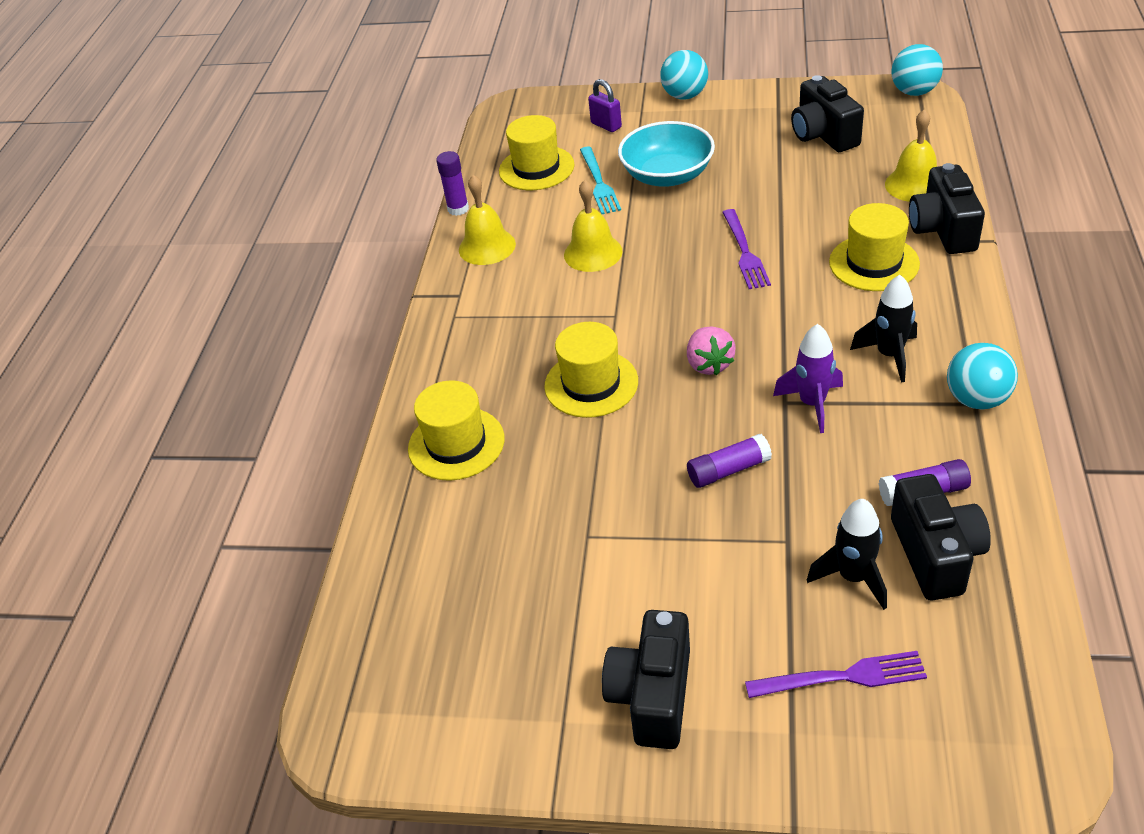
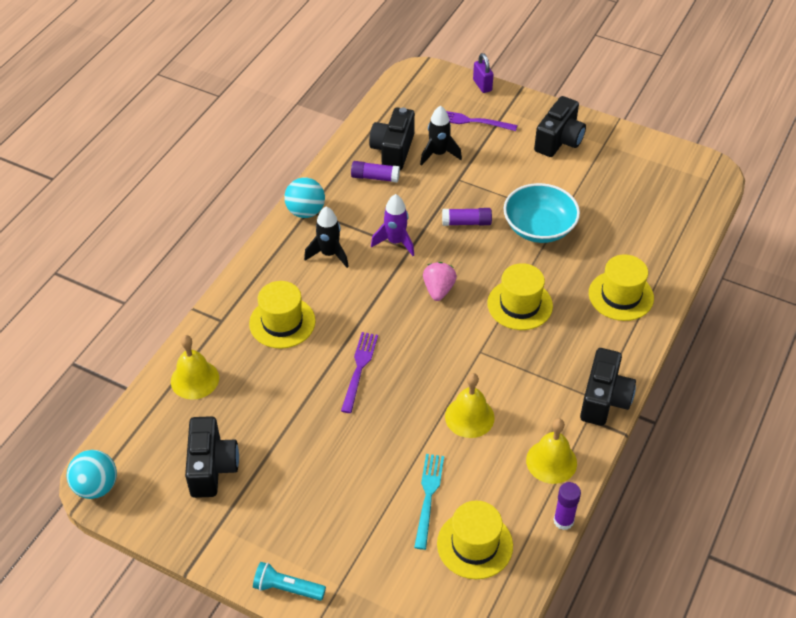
camera: 165 degrees left, 5 degrees up
(606, 125) = (384, 578): purple padlock -> purple padlock (482, 85)
(667, 175) = (367, 479): turquoise bowl -> turquoise bowl (539, 228)
(685, 96) = (287, 588): turquoise ball -> turquoise flashlight
(943, 230) = (215, 330): black camera -> black camera (604, 399)

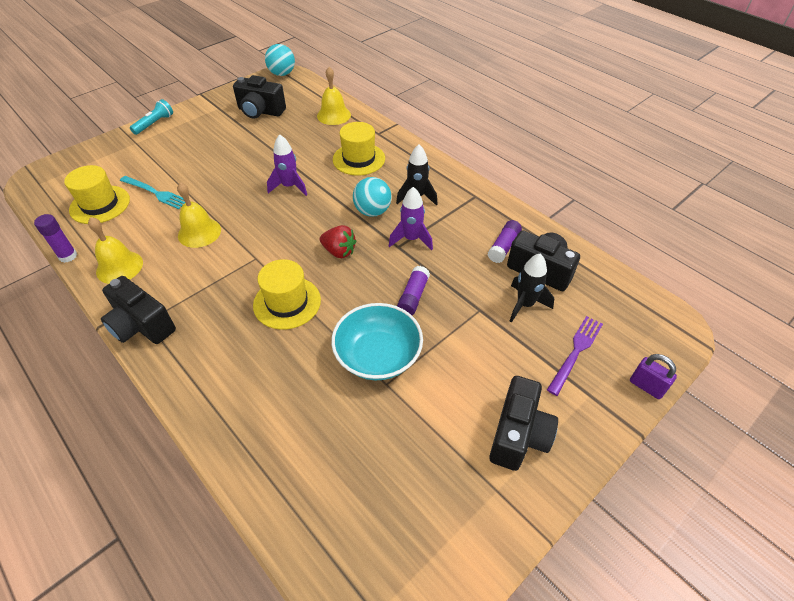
camera: 110 degrees right, 0 degrees up
(305, 211) = (474, 194): turquoise ball -> turquoise ball (372, 211)
(359, 368) = (289, 186): purple fork -> purple rocket
(438, 290) = (339, 251): pink strawberry -> red strawberry
(482, 85) = (646, 386): purple padlock -> purple padlock turned 45 degrees clockwise
(559, 140) = (518, 435): black camera -> black camera turned 120 degrees counterclockwise
(621, 295) = (244, 393): yellow hat -> none

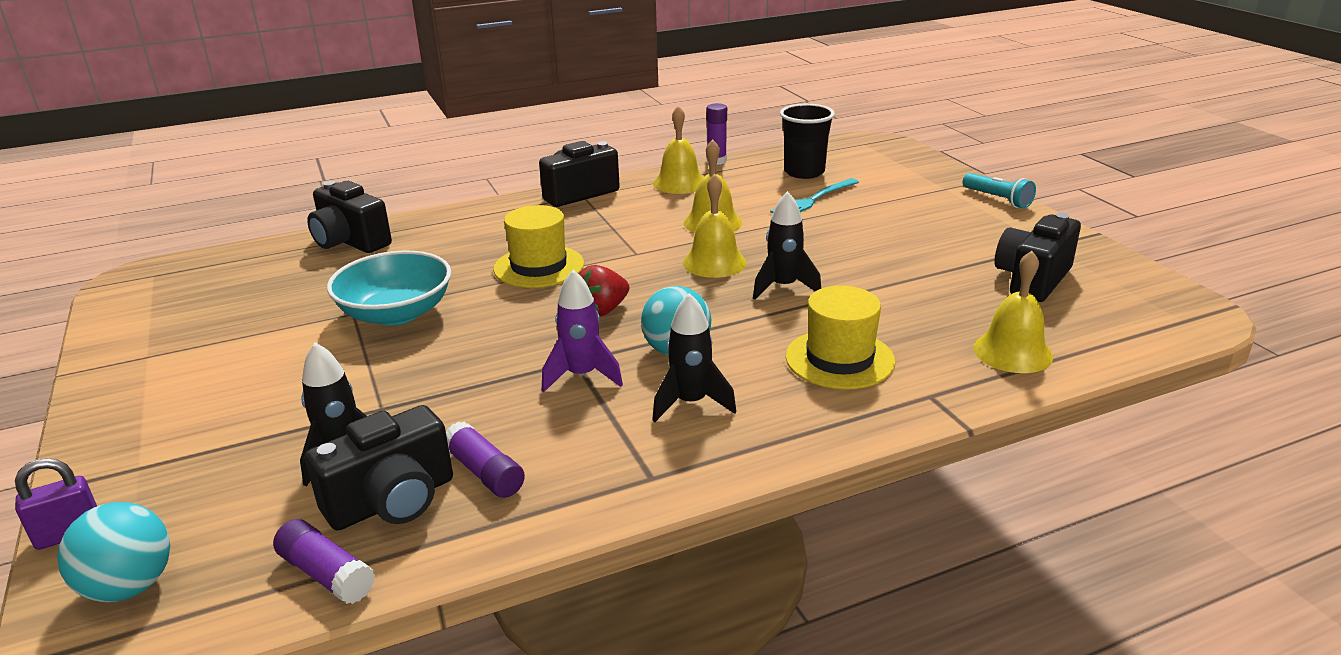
camera: 110 degrees right, 20 degrees down
(100, 204) = (804, 172): yellow hat -> black cup
(263, 219) = (714, 262): none -> yellow bell
(282, 74) = (1198, 312): turquoise ball -> turquoise ball (130, 586)
(289, 186) = (783, 287): purple rocket -> black rocket
(413, 296) = (462, 355): purple glue stick -> purple glue stick (326, 574)
(518, 435) = (176, 387): black camera -> black camera (350, 242)
(576, 351) = (209, 481): purple fork -> none

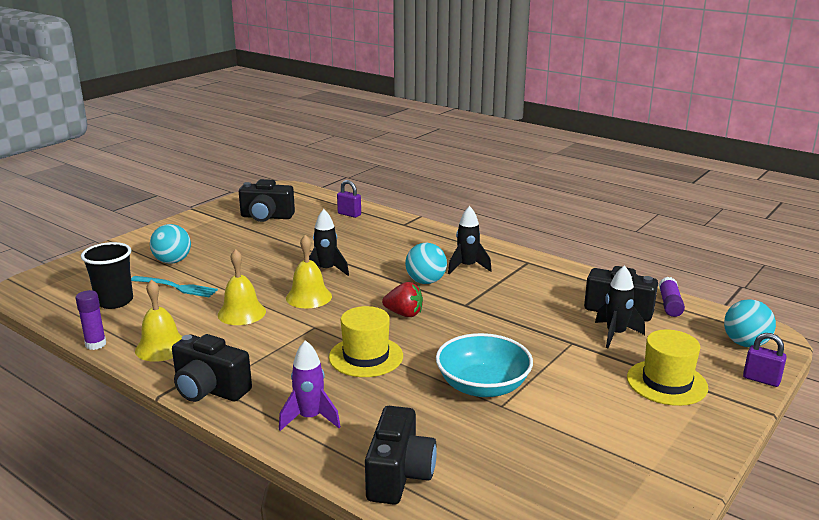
camera: 120 degrees left, 5 degrees down
(485, 472) = (574, 295): purple glue stick -> none
(582, 376) = (476, 298): purple rocket -> purple rocket (310, 418)
(839, 359) = (392, 244): yellow hat -> yellow hat (666, 382)
(893, 204) = (172, 261): none -> turquoise ball
(997, 199) = (149, 234): turquoise flashlight -> none
(1012, 352) = (349, 214): yellow bell -> purple padlock

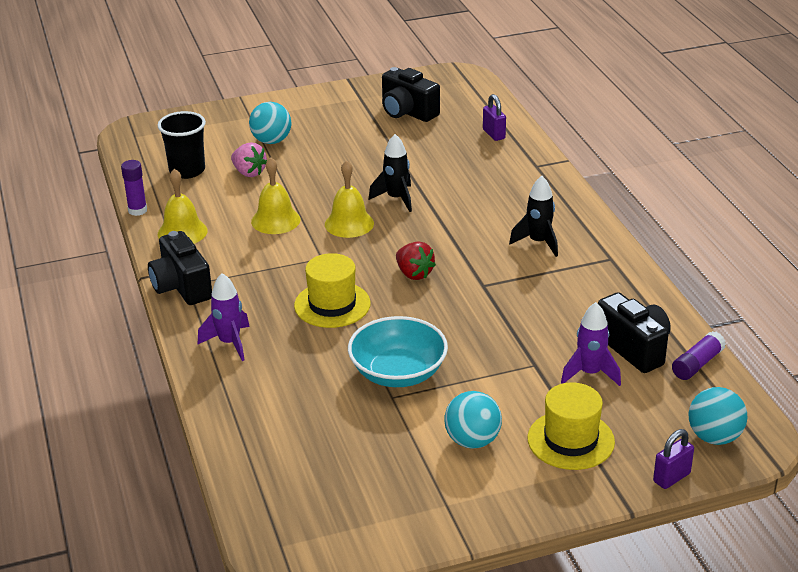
camera: 35 degrees right, 10 degrees up
(177, 287) = (249, 172): turquoise fork -> pink strawberry
(399, 475) = (244, 418): black camera -> none
(425, 281) = (476, 245): turquoise ball -> turquoise ball (472, 441)
(615, 334) = (590, 373): black rocket -> purple rocket
(761, 379) = (671, 477): purple padlock -> purple padlock turned 75 degrees clockwise

